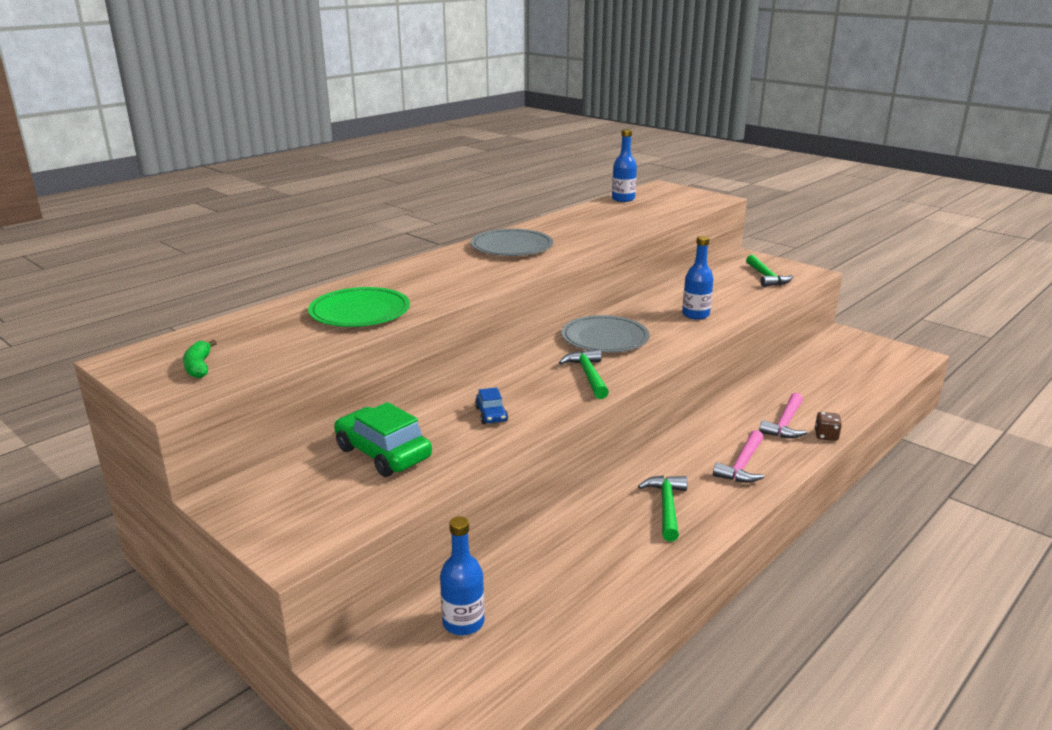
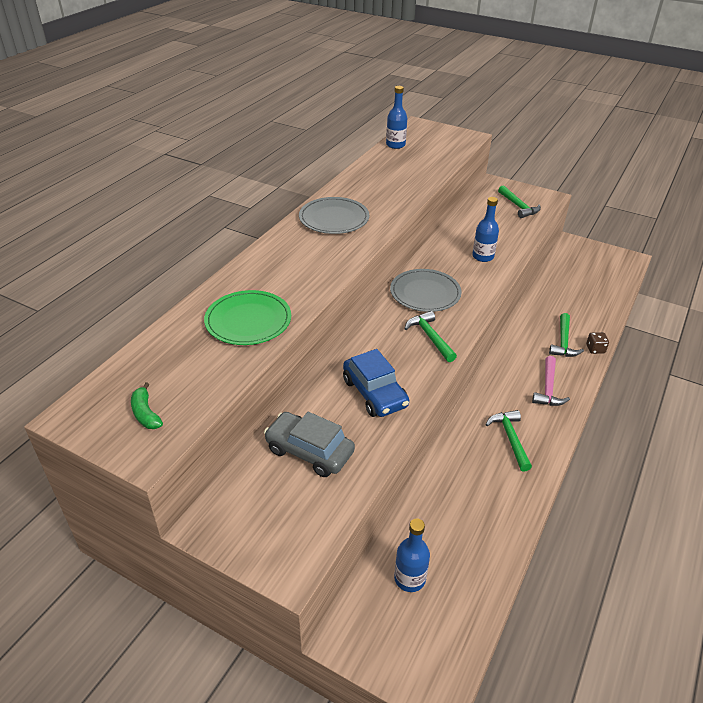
camera: 15 degrees left, 15 degrees up
(383, 453) = (309, 451): green car -> grey car
(491, 414) = (375, 393): blue car -> blue car, size x1.95
(785, 424) = (563, 342): pink hammer -> green hammer

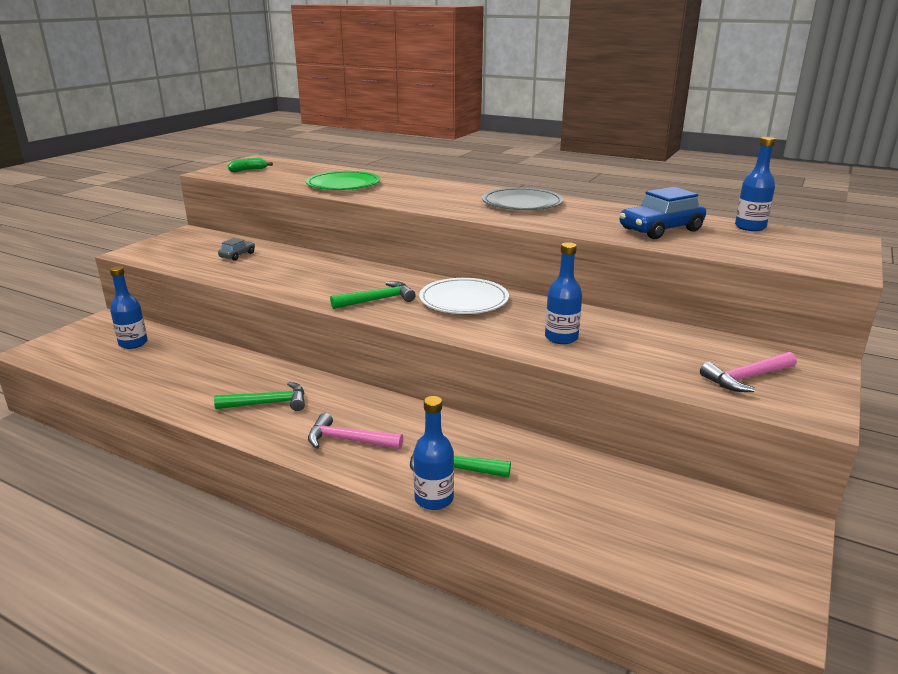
camera: 90 degrees right, 15 degrees down
(309, 451) = (237, 255): grey car -> grey car, size x0.51
(375, 393) = (296, 276): blue car -> blue car (660, 230)
(425, 293) = (464, 300): grey plate -> white plate
(518, 206) = (747, 378): green hammer -> pink hammer
(595, 349) = (434, 499): brown dice -> blue bottle

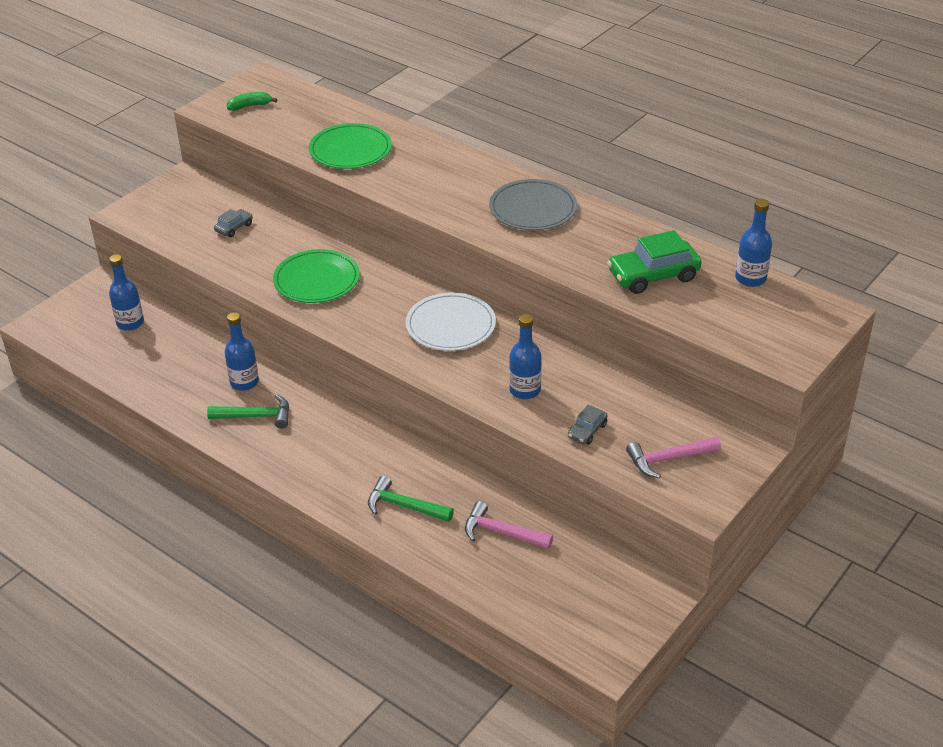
camera: 10 degrees right, 15 degrees up
(322, 280) = (317, 280): none -> green plate
(348, 440) = (322, 467): pink hammer -> pink hammer (502, 532)
(377, 300) = (365, 317): green hammer -> none
(434, 499) = (381, 535): blue bottle -> blue bottle (244, 382)
(645, 363) = (587, 431): none -> grey car
(660, 230) = (653, 276): blue car -> green car

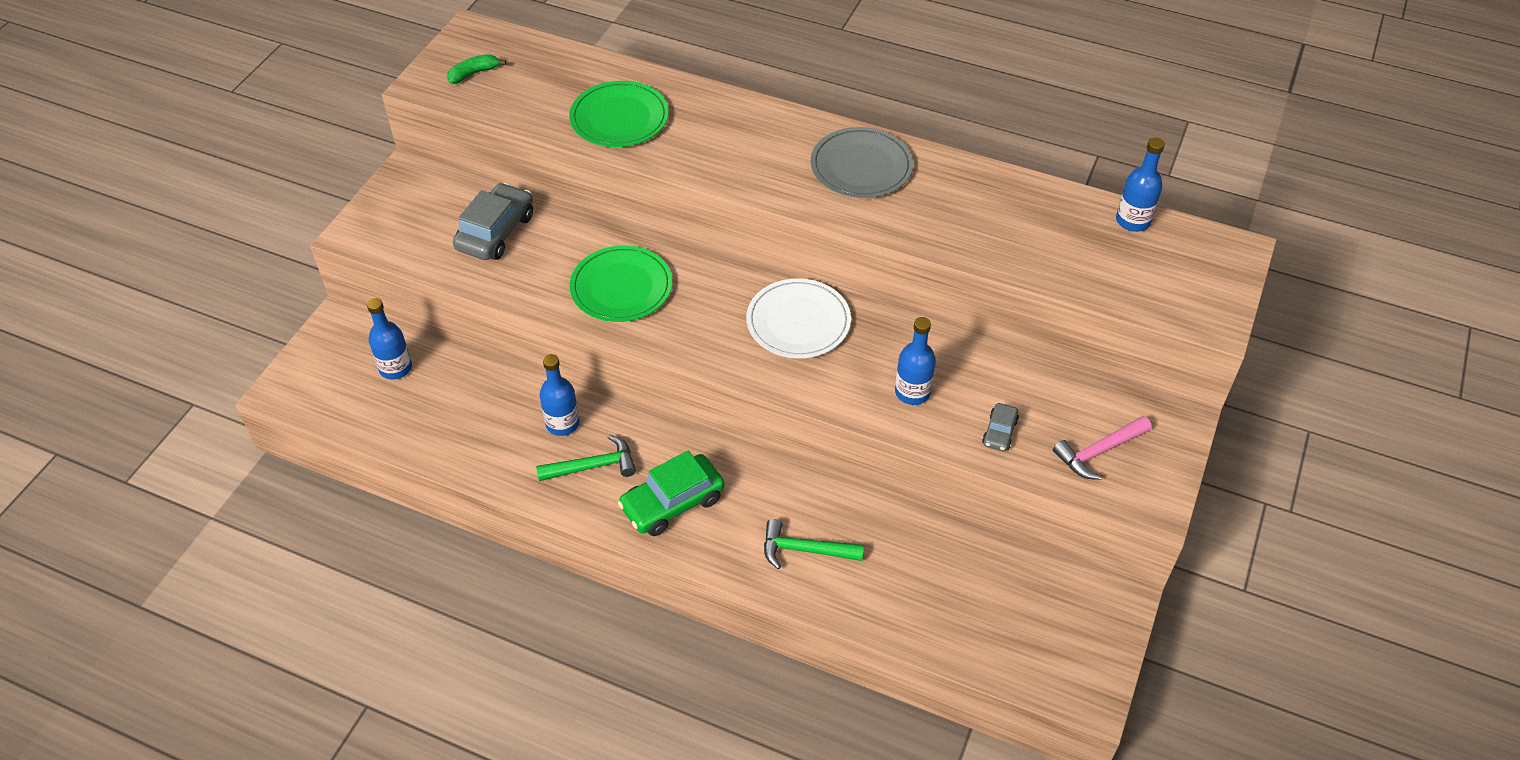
camera: 15 degrees left, 10 degrees up
(234, 228) = (495, 232): grey car -> grey car, size x1.95
(502, 532) = (924, 561): pink hammer -> none
(653, 276) = (1028, 235): green car -> green car (672, 503)

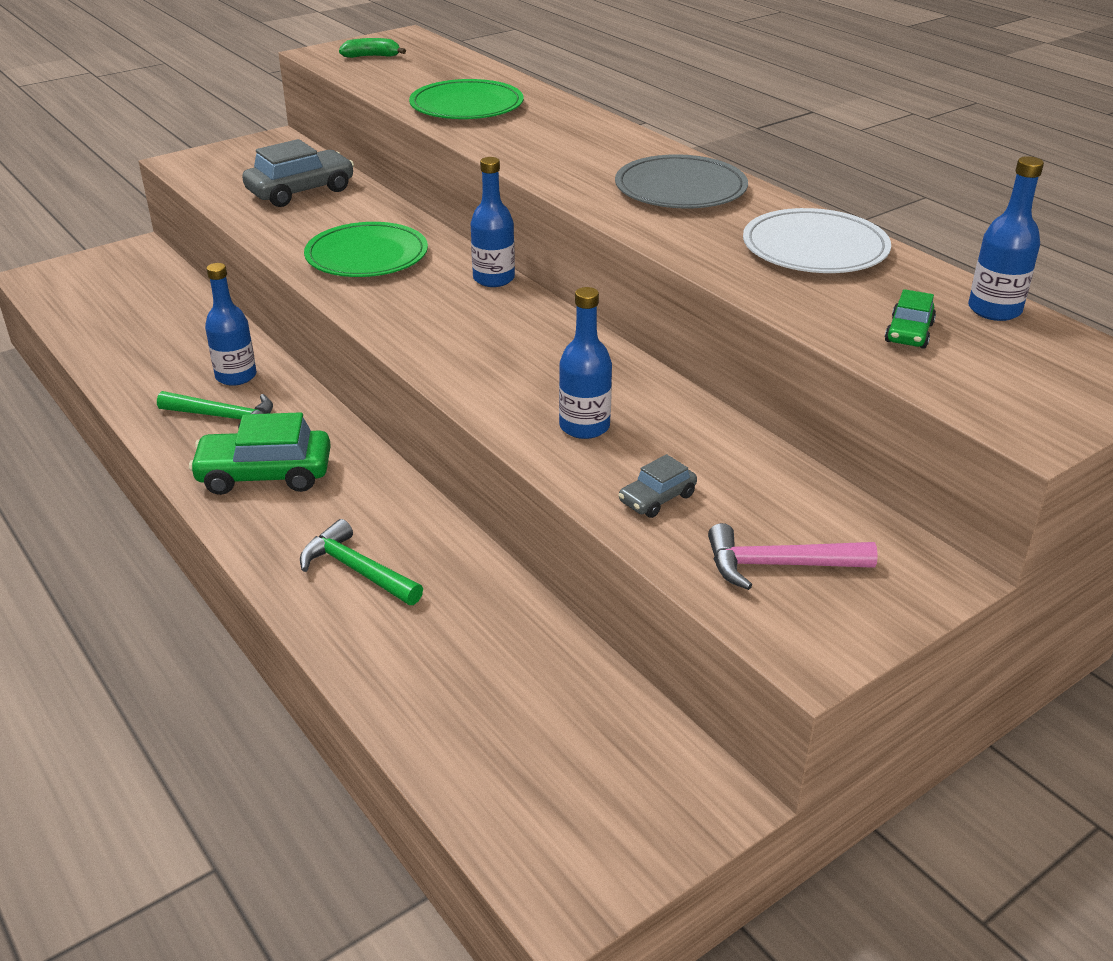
camera: 30 degrees right, 15 degrees down
(395, 368) = (143, 291): blue bottle -> blue bottle (493, 279)
(798, 322) = (518, 331): white plate -> white plate (815, 248)
(1102, 264) = (909, 333): none -> green car

